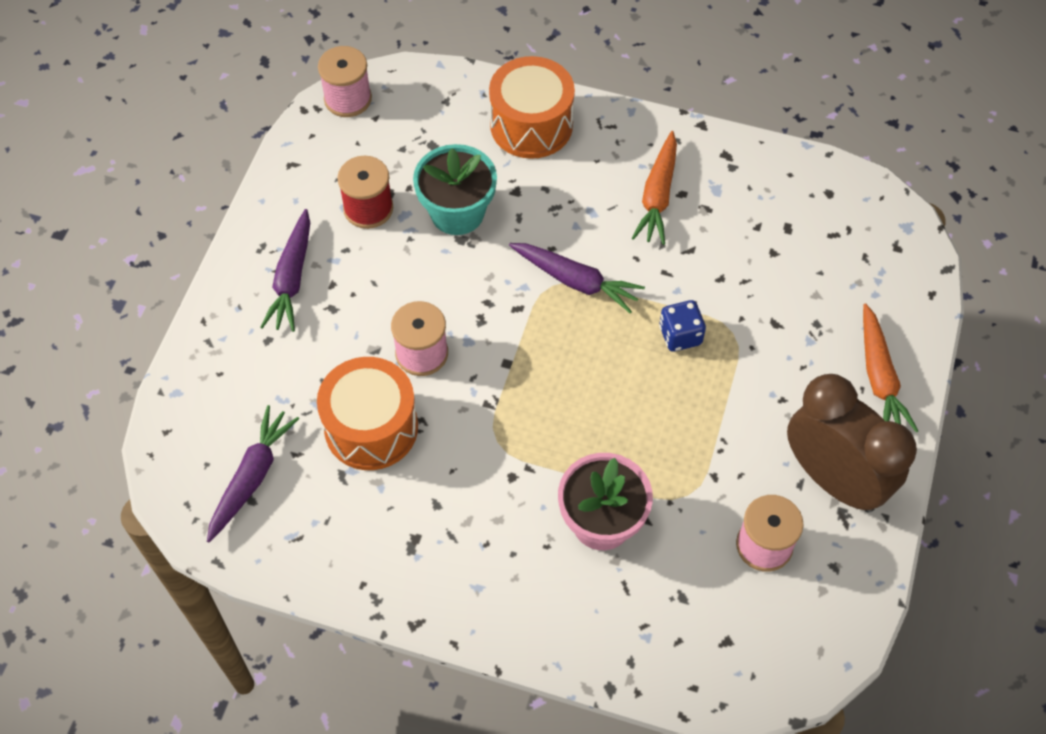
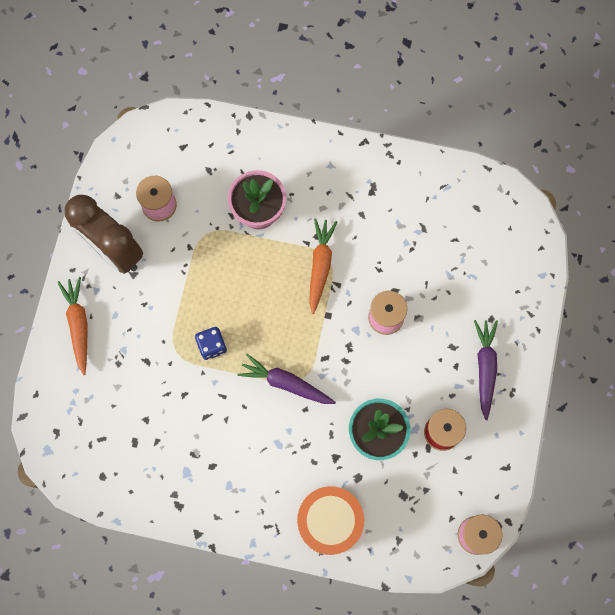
camera: 175 degrees right, 15 degrees up
(252, 477) = (479, 222): purple carrot -> none
(371, 427) = (410, 261): orange drum -> none
(658, 196) = (230, 462): orange carrot -> orange carrot (320, 265)

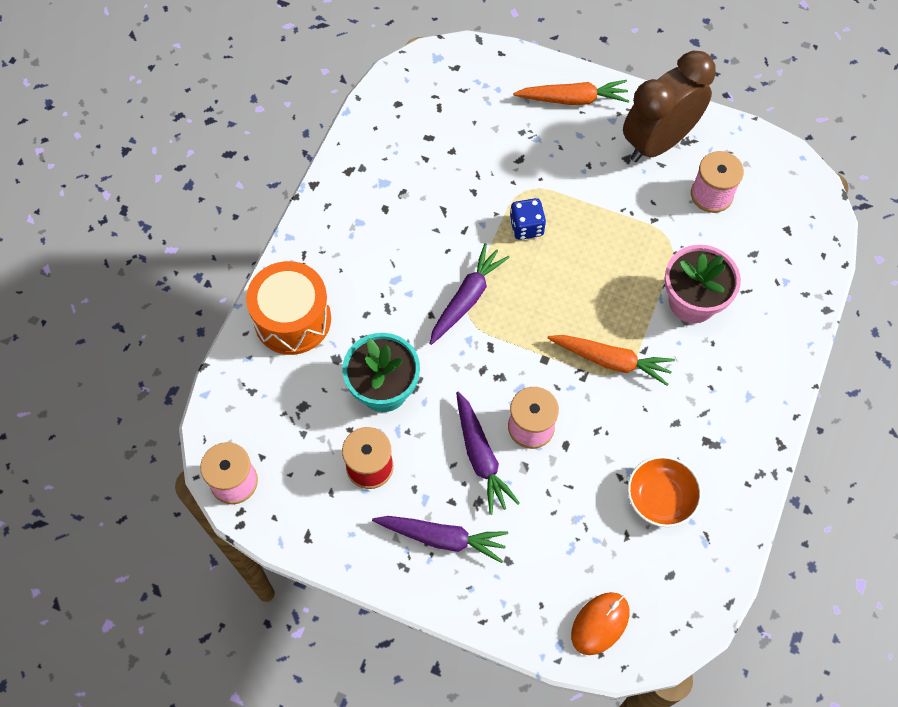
camera: 100 degrees right, 10 degrees down
(417, 350) = (481, 457): none -> purple carrot
(421, 219) = (660, 498): none -> orange bowl
(521, 250) = (600, 623): none -> orange mouse

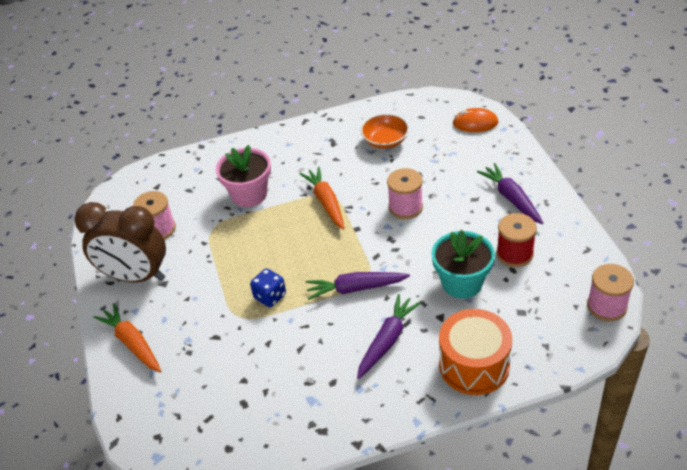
camera: 125 degrees left, 20 degrees down
(481, 457) = (448, 214): purple carrot -> purple carrot (387, 340)

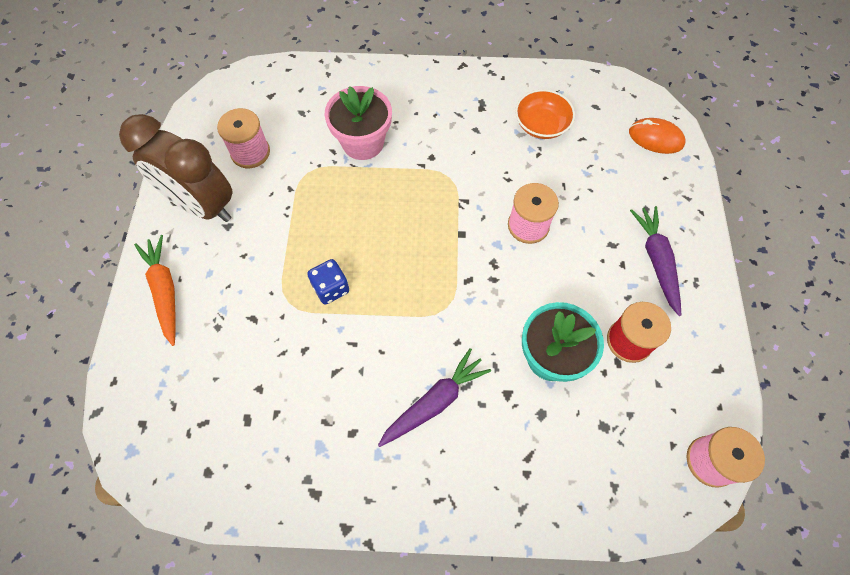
camera: 15 degrees right, 20 degrees up
(326, 202) = (441, 185): orange carrot -> none
(355, 289) = (427, 316): purple carrot -> none
(474, 365) = (519, 478): orange drum -> none

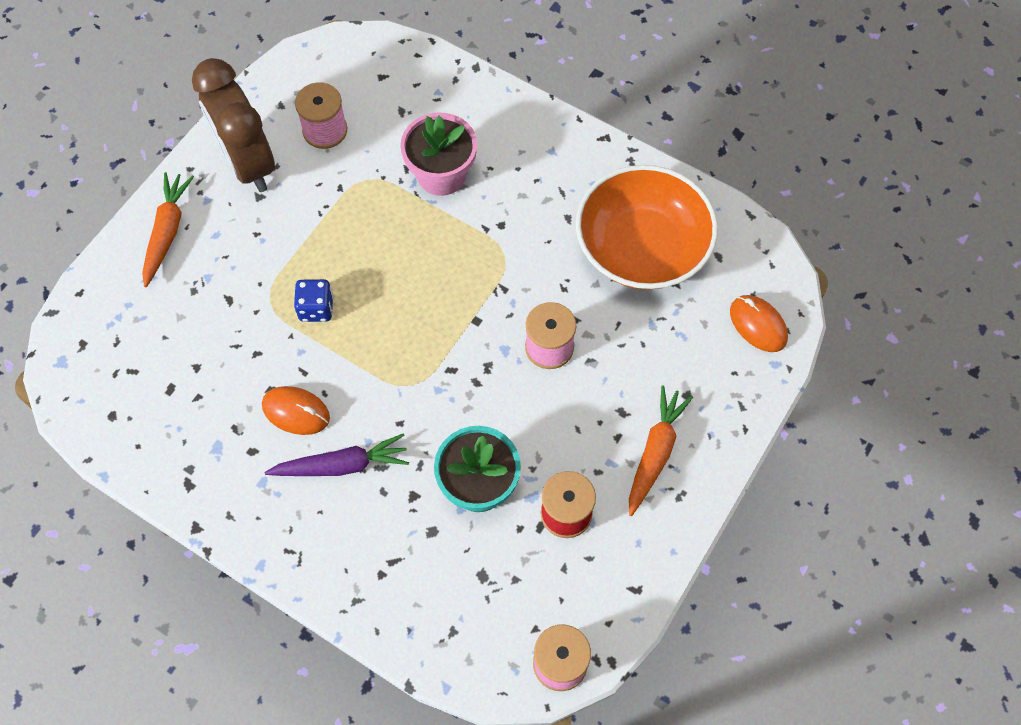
camera: 30 degrees right, 0 degrees up
(368, 379) = (296, 411): none -> orange mouse
(541, 125) = (642, 247): orange bowl -> orange bowl, size x1.93
(656, 261) = (655, 452): purple carrot -> orange carrot

